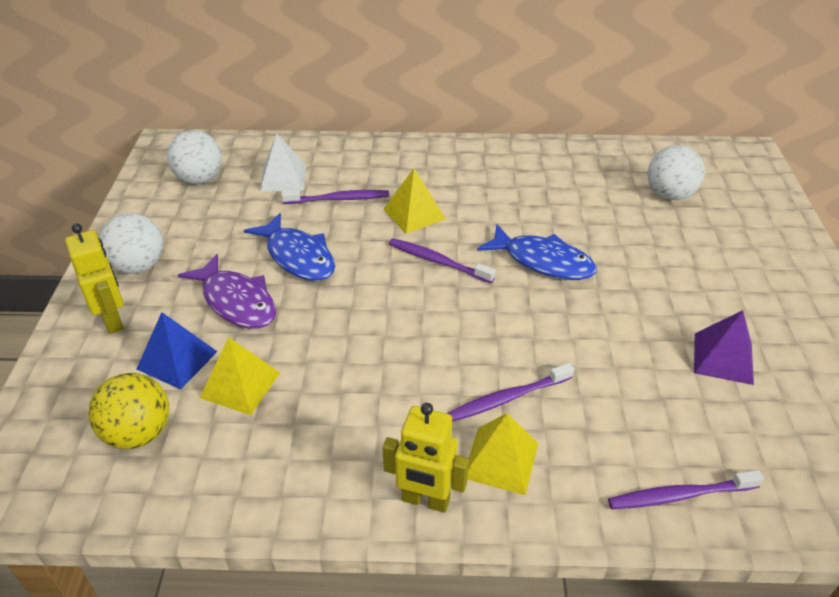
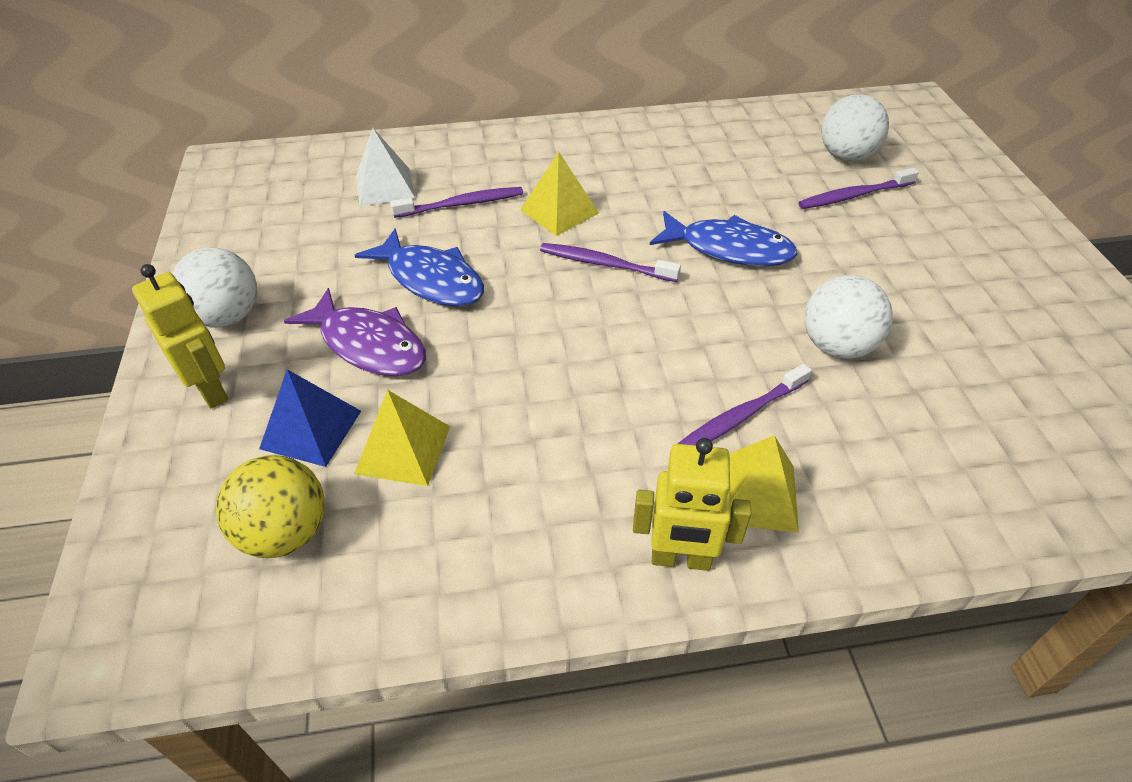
camera: 10 degrees left, 5 degrees up
(199, 179) = (278, 199): white ball -> white ball (837, 346)
(679, 495) = (975, 503): purple toothbrush -> purple toothbrush (853, 196)
(723, 358) = (968, 334): purple pyramid -> none

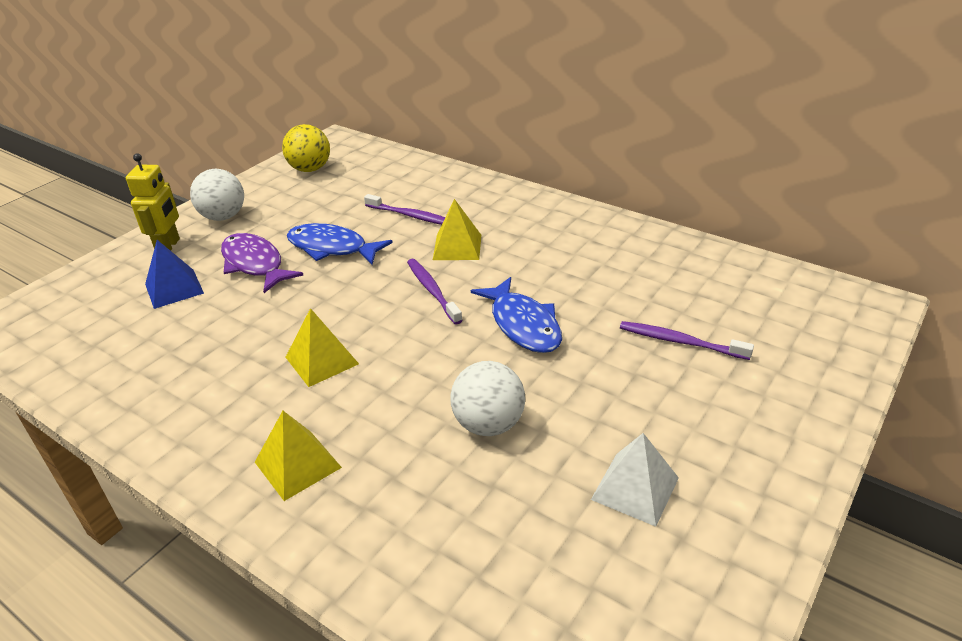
camera: 45 degrees right, 10 degrees down
(285, 533) = (99, 326): yellow ball -> yellow ball (310, 169)
(369, 345) = (255, 264): purple fish -> purple fish turned 150 degrees clockwise
(385, 186) = (388, 187): white pyramid -> white pyramid (635, 488)
(403, 449) = (191, 322): yellow pyramid -> yellow pyramid (322, 360)
(431, 279) = (332, 248): blue fish -> blue fish turned 120 degrees clockwise
(680, 559) = (210, 464): yellow robot -> none
(739, 417) = (359, 420): purple toothbrush -> none
(846, 156) = (725, 312): white ball -> none

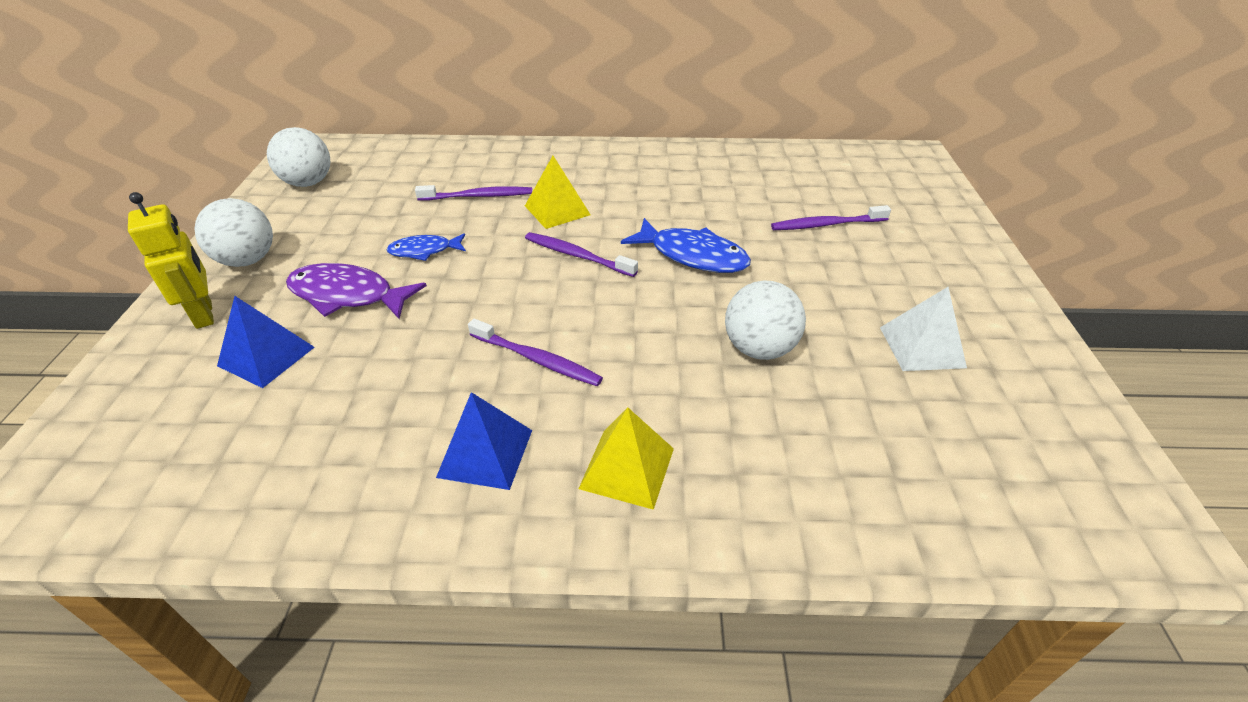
camera: 35 degrees left, 5 degrees up
(227, 409) = (485, 453): none -> blue pyramid
(310, 169) = (308, 183): yellow ball -> white ball
(322, 360) = (537, 360): yellow pyramid -> purple toothbrush
(332, 248) = (424, 251): blue fish -> blue fish, size x0.60

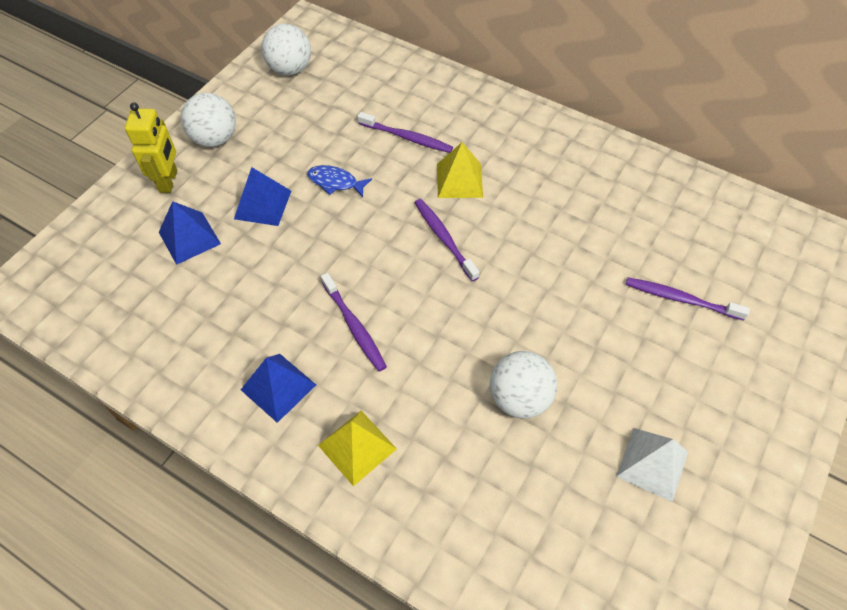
camera: 30 degrees right, 15 degrees up
(348, 295) = (262, 204): purple fish -> blue pyramid
(693, 255) = (536, 280): blue fish -> none

